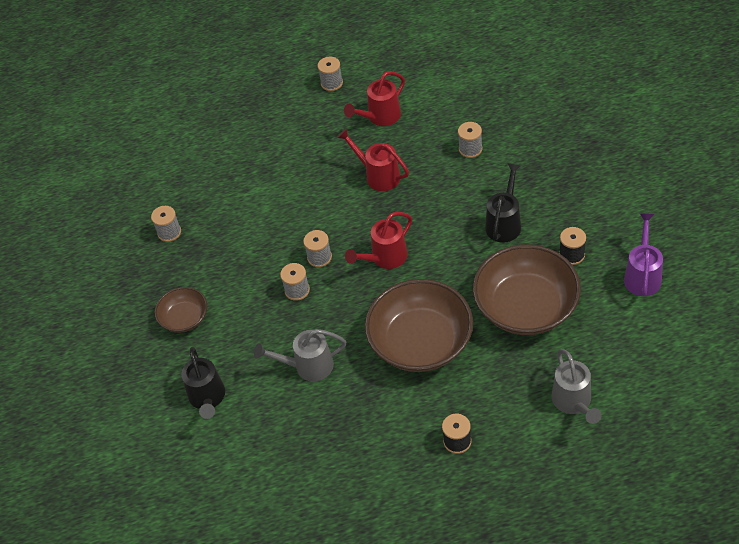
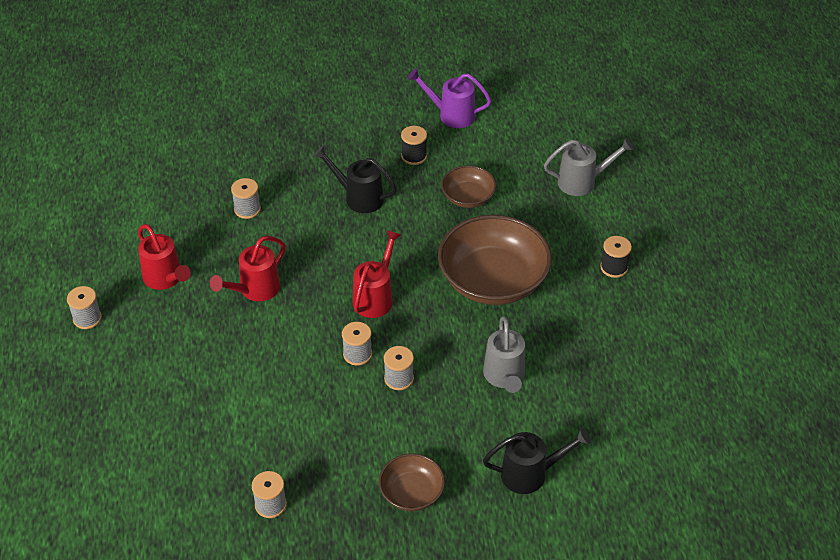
camera: 90 degrees left, 5 degrees down
(385, 258) = (375, 297): red watering can -> red watering can turned 120 degrees counterclockwise
(526, 307) = (468, 197): brown bowl -> brown bowl, size x0.52

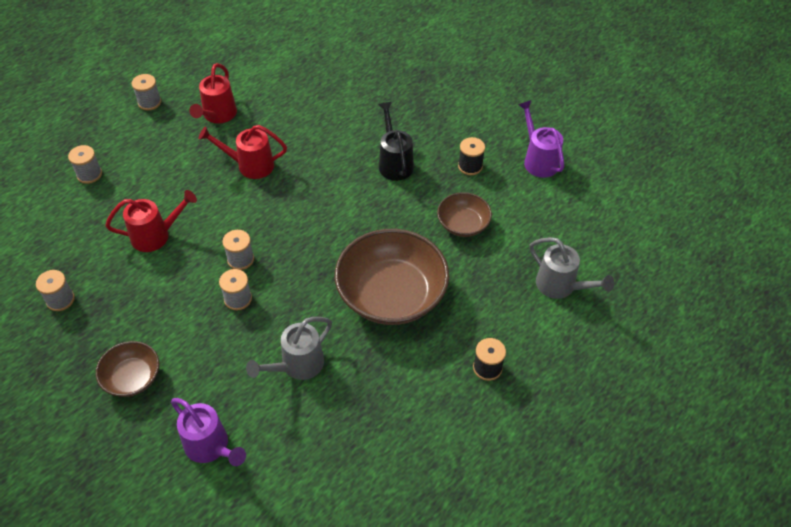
camera: 50 degrees right, 5 degrees up
(247, 209) = (321, 113): grey spool -> grey spool (89, 174)
(375, 297) = (306, 234): red watering can -> red watering can (156, 235)
(531, 474) = (211, 447): black watering can -> purple watering can

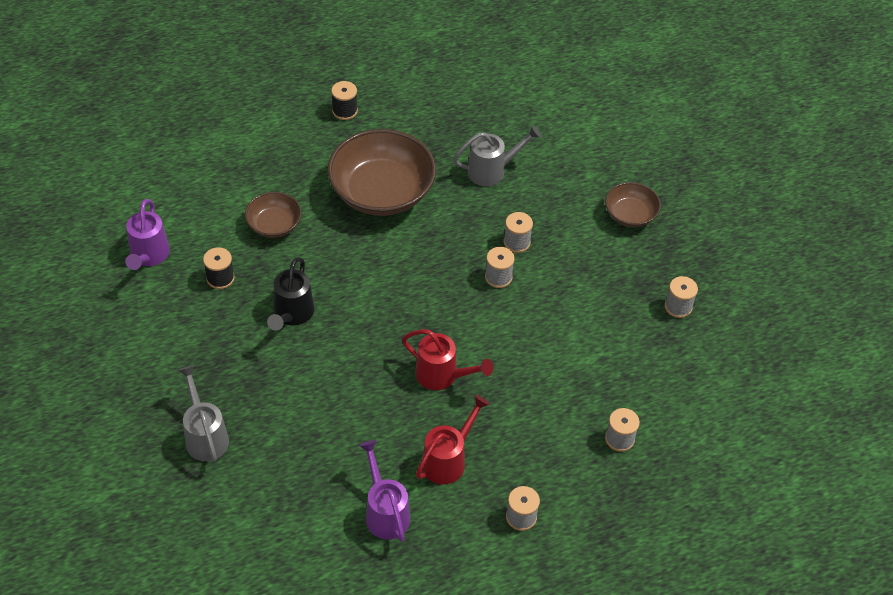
camera: 155 degrees left, 0 degrees up
(156, 235) = (570, 335): red watering can -> none
(211, 447) = (584, 143): purple watering can -> purple watering can (385, 512)
(561, 286) = (236, 141): grey watering can -> grey watering can (205, 436)

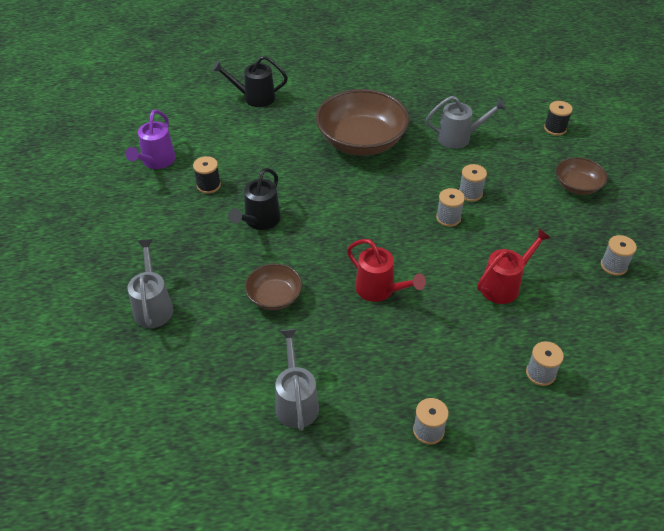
camera: 15 degrees right, 5 degrees down
(239, 149) = (254, 97): none -> black watering can
(274, 225) = (265, 153): brown bowl -> brown bowl (274, 297)
(345, 111) = (346, 82): black spool -> black spool (555, 128)
(385, 512) = (296, 402): purple watering can -> grey watering can
(448, 460) = (368, 364): red watering can -> red watering can (504, 285)

